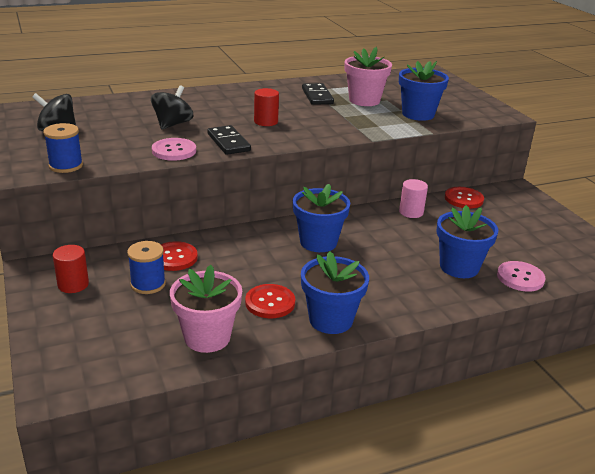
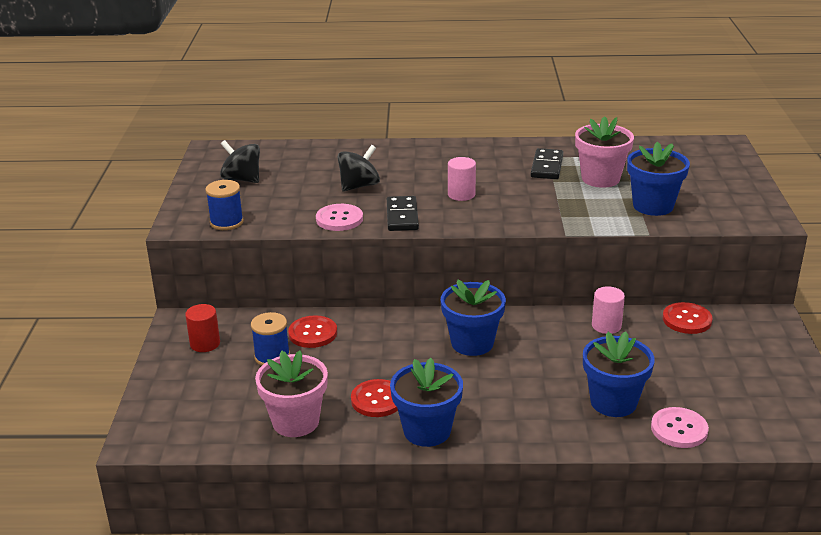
camera: 25 degrees right, 0 degrees up
(266, 122) = (461, 194): red cylinder -> pink cylinder

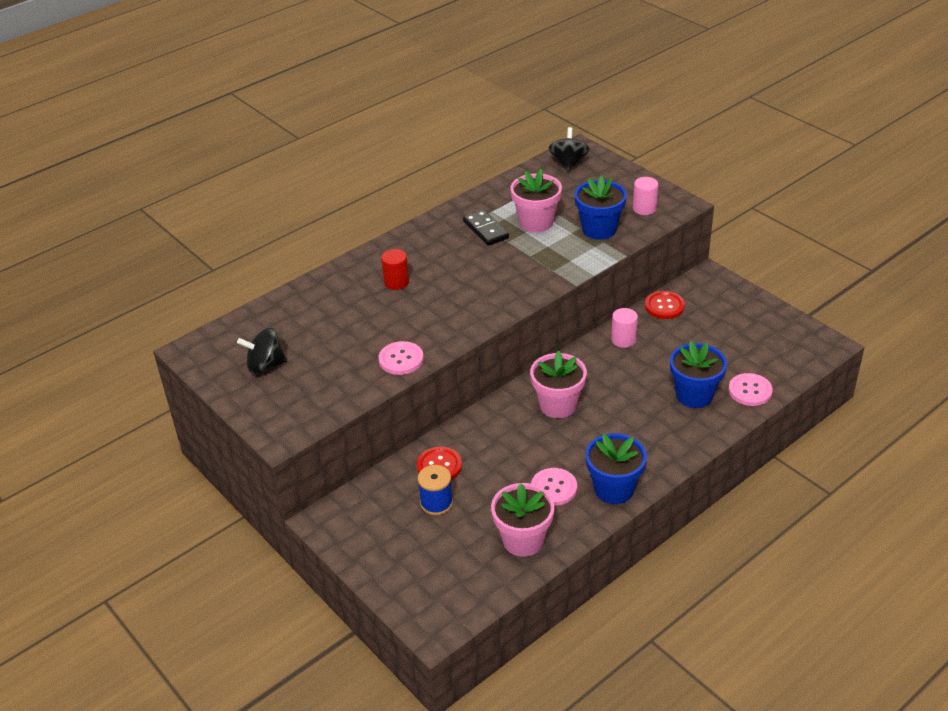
camera: 40 degrees left, 10 degrees up
(205, 344) = (370, 525): red cylinder -> red cylinder (396, 282)
(226, 222) = (316, 412): blue spool -> none
(359, 186) = (371, 321): black spinning top -> black spinning top (568, 163)
(377, 400) = (554, 488): red button -> pink button
(402, 216) = (444, 331): black domino -> none
(461, 194) = (459, 288): pink cylinder -> pink cylinder (644, 208)
(472, 343) = (558, 405): blue flower pot -> pink flower pot

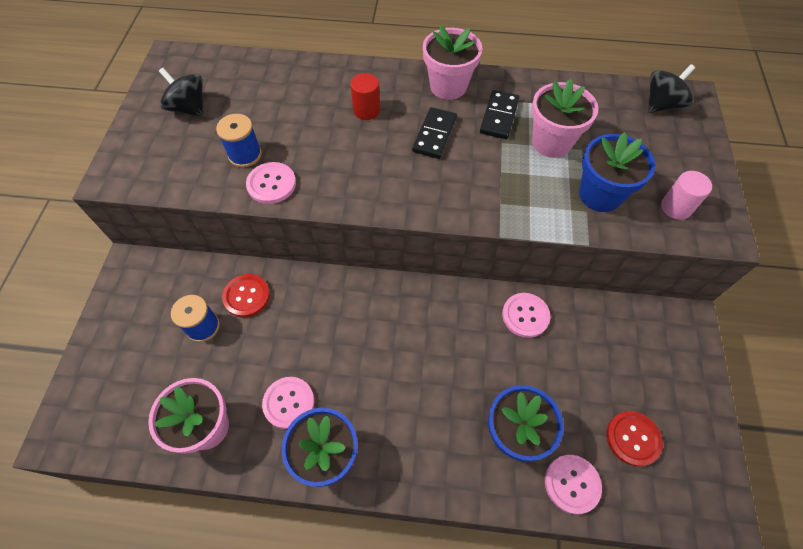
camera: 45 degrees right, 20 degrees up
(355, 359) = (245, 155): none -> blue spool
(462, 265) = (435, 135): none -> black domino
(558, 405) = (393, 327): pink flower pot -> pink flower pot (448, 86)
(623, 340) = (525, 315): pink cylinder -> pink button
(664, 306) = (605, 315): red button -> red button (633, 438)

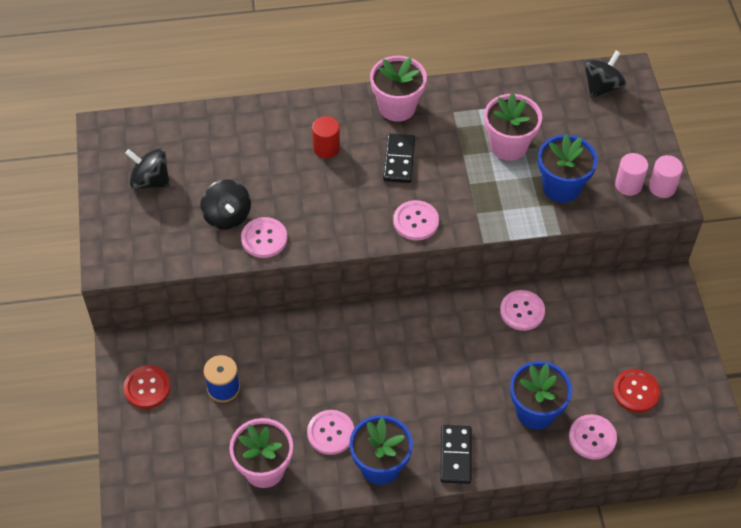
camera: 15 degrees left, 5 degrees down
(245, 155) = (227, 216): blue spool -> black spinning top
(246, 296) = (254, 352): red button -> red button (147, 388)
(433, 199) = (416, 221): none -> pink button
(499, 116) = (454, 129): black domino -> black domino (455, 455)
(715, 217) = (662, 187): none -> pink cylinder

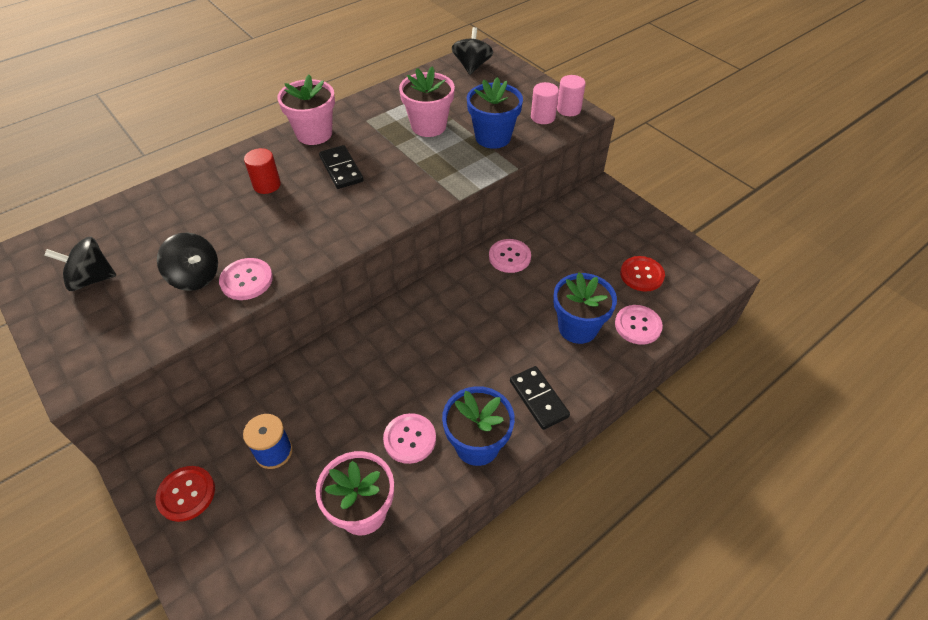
camera: 30 degrees left, 5 degrees down
(416, 221) = (388, 208): pink button -> none

